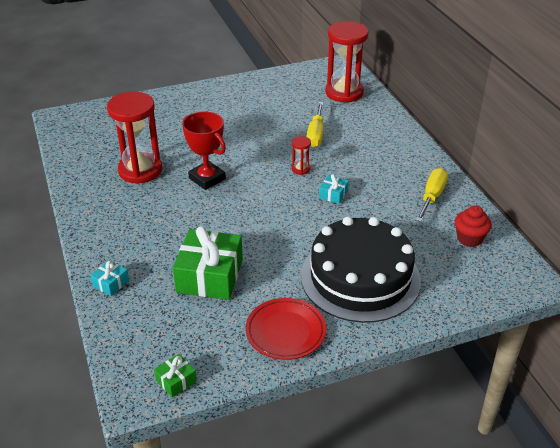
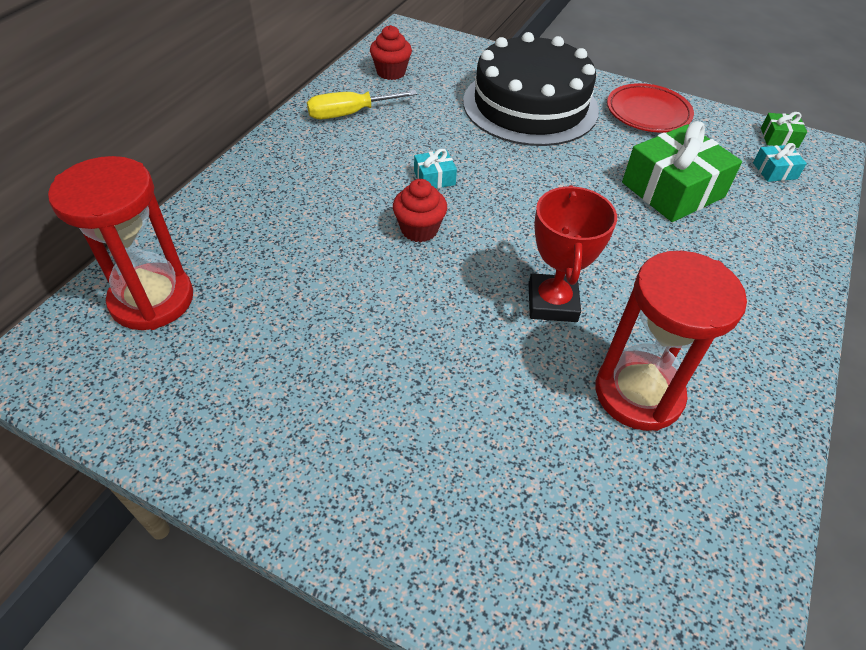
camera: 135 degrees left, 10 degrees up
(111, 283) = (796, 250): turquoise gift -> turquoise gift (774, 171)
(300, 169) = (419, 229): red hourglass -> red cupcake
(316, 134) = (319, 262): yellow screwdriver -> none

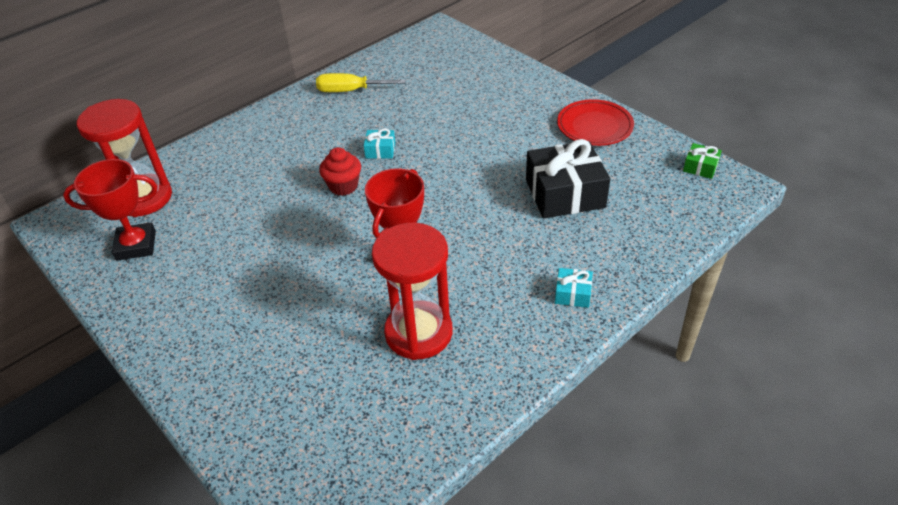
camera: 25 degrees right, 5 degrees down
(181, 370) = (136, 245): none -> red trophy
(391, 72) = (404, 62): red cupcake -> none
(530, 105) = (497, 105): black cake -> none
(672, 190) = (565, 193): green gift -> black gift
(774, 171) = (671, 194): turquoise gift -> turquoise gift (573, 294)

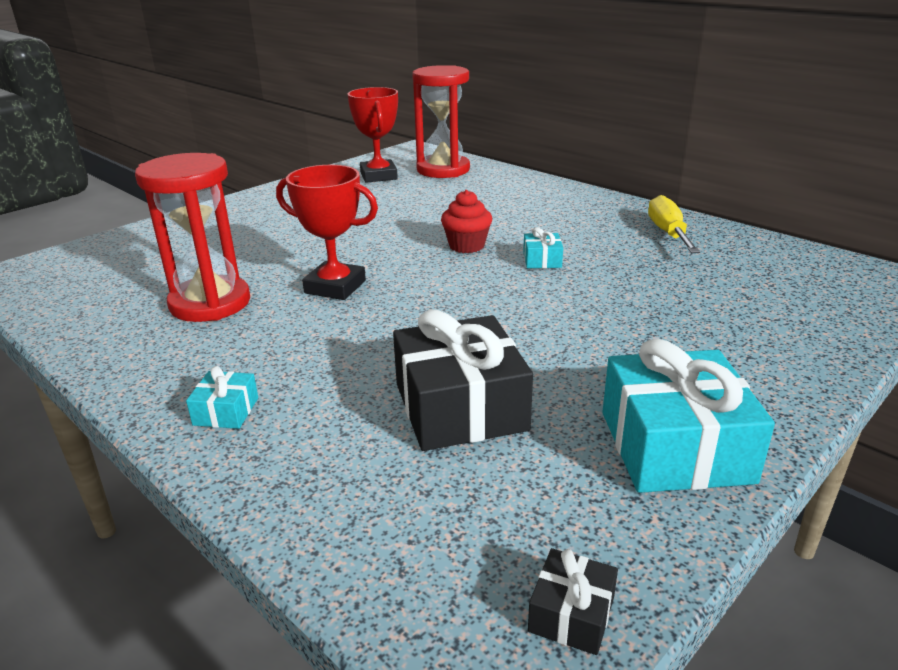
camera: 85 degrees right, 15 degrees down
(594, 127) = (675, 446): red plate -> turquoise gift
(700, 167) = (571, 614): green gift -> black gift

